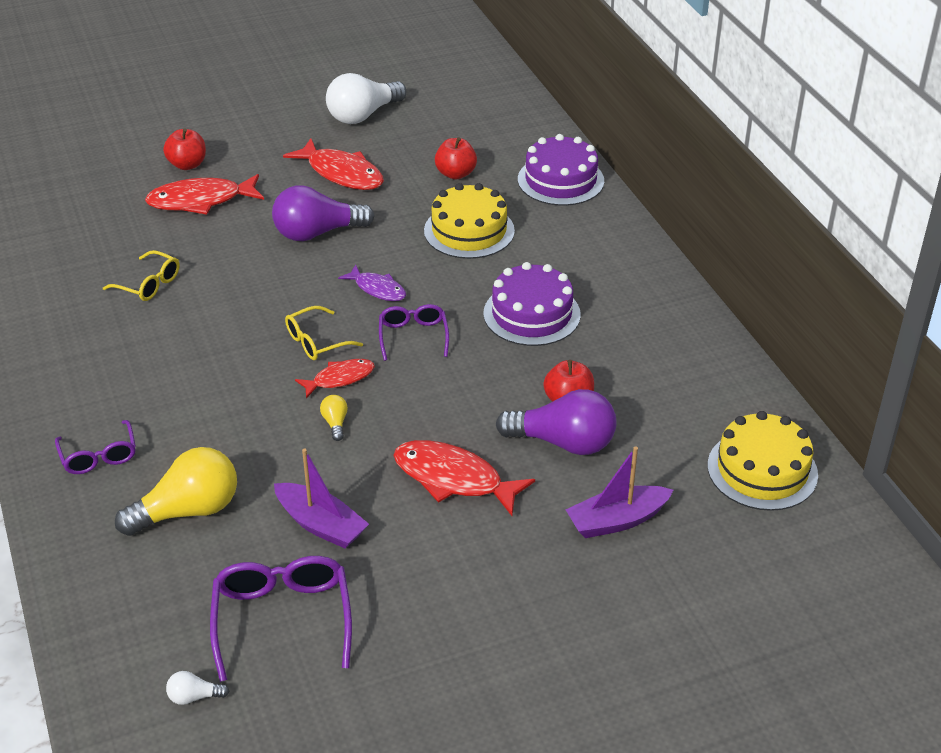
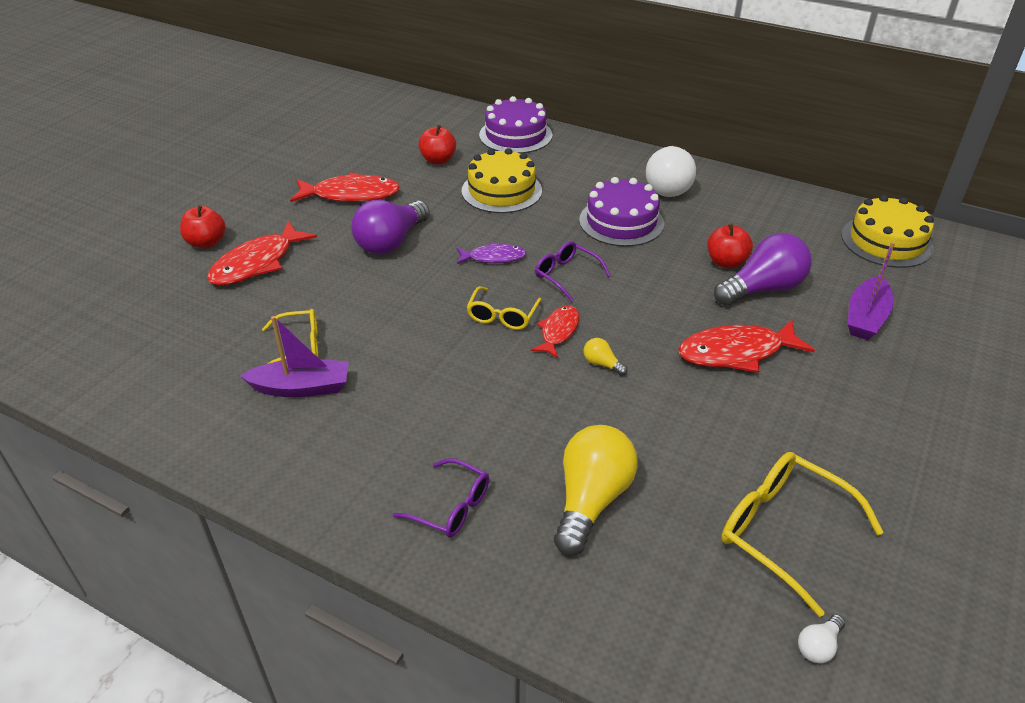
camera: 40 degrees left, 0 degrees up
(282, 618) = (782, 531): purple glasses -> yellow glasses
(321, 524) = (701, 442): purple boat -> purple boat (301, 387)
(363, 115) = (311, 151): white light bulb -> white light bulb (668, 186)

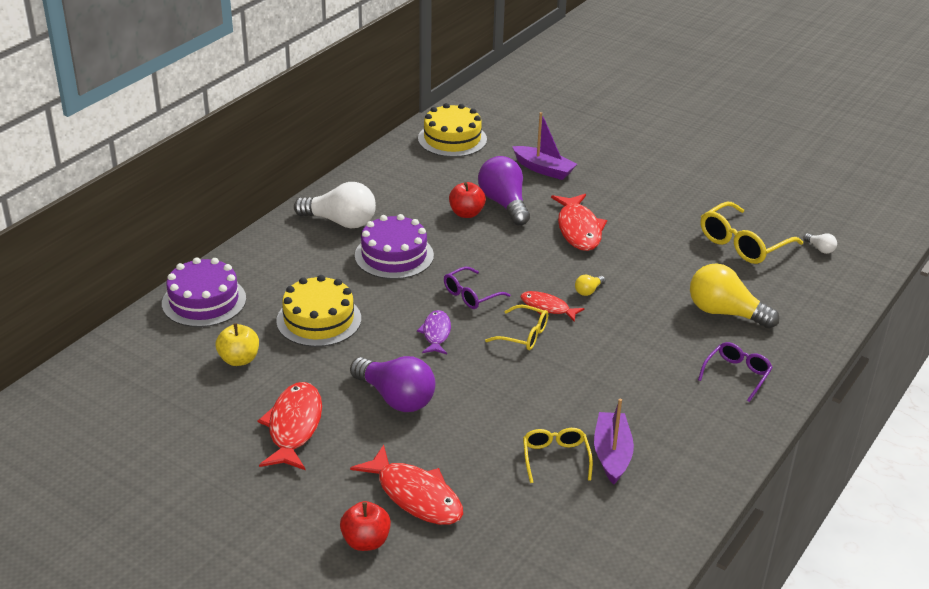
camera: 85 degrees left, 5 degrees down
(438, 160) = (239, 359): red apple -> yellow apple

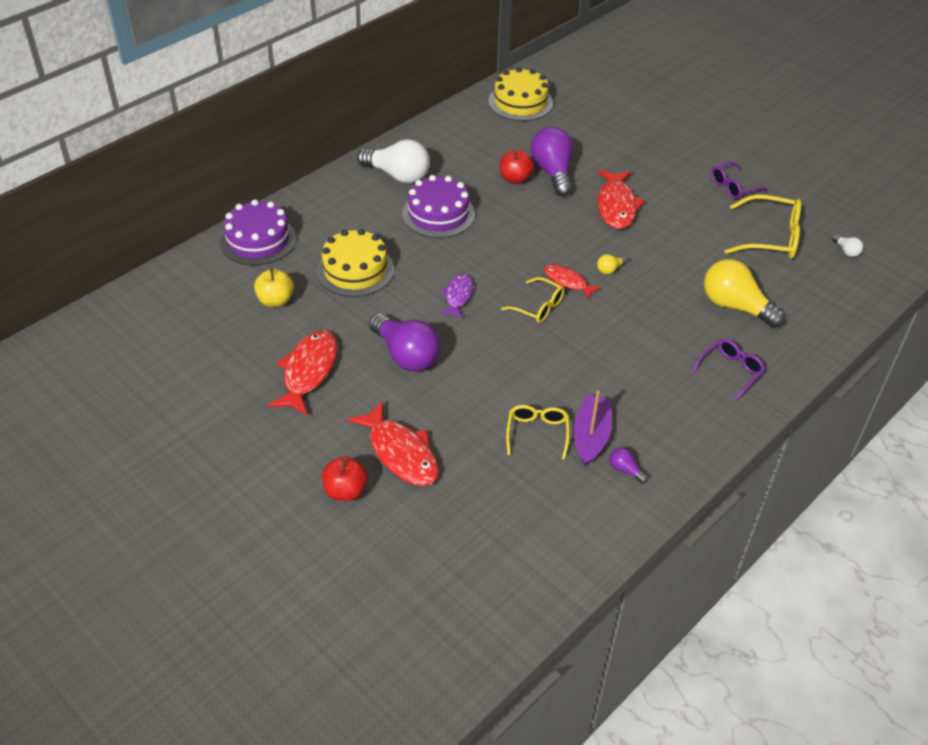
camera: 10 degrees right, 10 degrees up
(470, 295) = (499, 261): purple glasses -> purple glasses (733, 187)
(543, 169) = (598, 141): purple boat -> none
(656, 483) = (625, 470): none -> purple light bulb
(743, 244) = (771, 238): yellow glasses -> yellow glasses turned 135 degrees counterclockwise

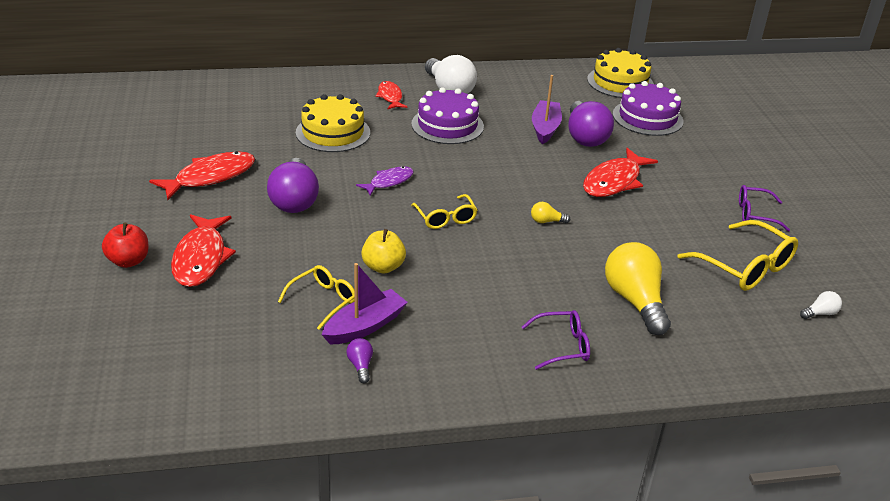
camera: 35 degrees right, 10 degrees down
(258, 240) = (289, 87): purple cake -> purple cake (647, 117)
(275, 300) = (250, 126): yellow apple -> yellow apple (383, 267)
(515, 179) = (545, 128): red apple -> purple boat
(553, 173) = (585, 137): purple light bulb -> purple light bulb turned 150 degrees clockwise
(567, 282) = (495, 213): red fish -> red fish (390, 97)
(846, 251) = (820, 313): white light bulb -> white light bulb turned 120 degrees counterclockwise

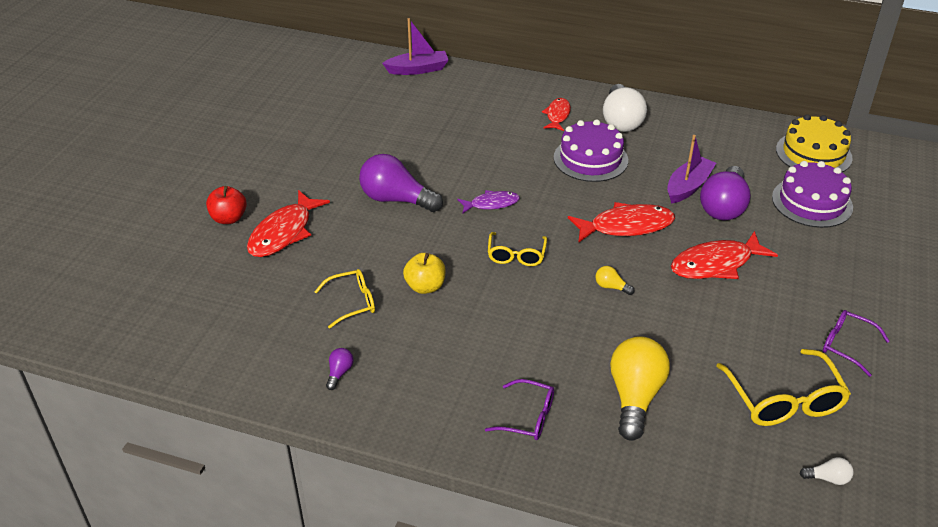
camera: 30 degrees right, 5 degrees up
(210, 177) = (343, 158): red fish -> red fish (626, 226)
(294, 200) = (396, 199): purple light bulb -> purple light bulb turned 90 degrees clockwise
(333, 132) = (477, 140): yellow cake -> none
(365, 326) = (369, 338): purple boat -> purple boat (418, 69)

